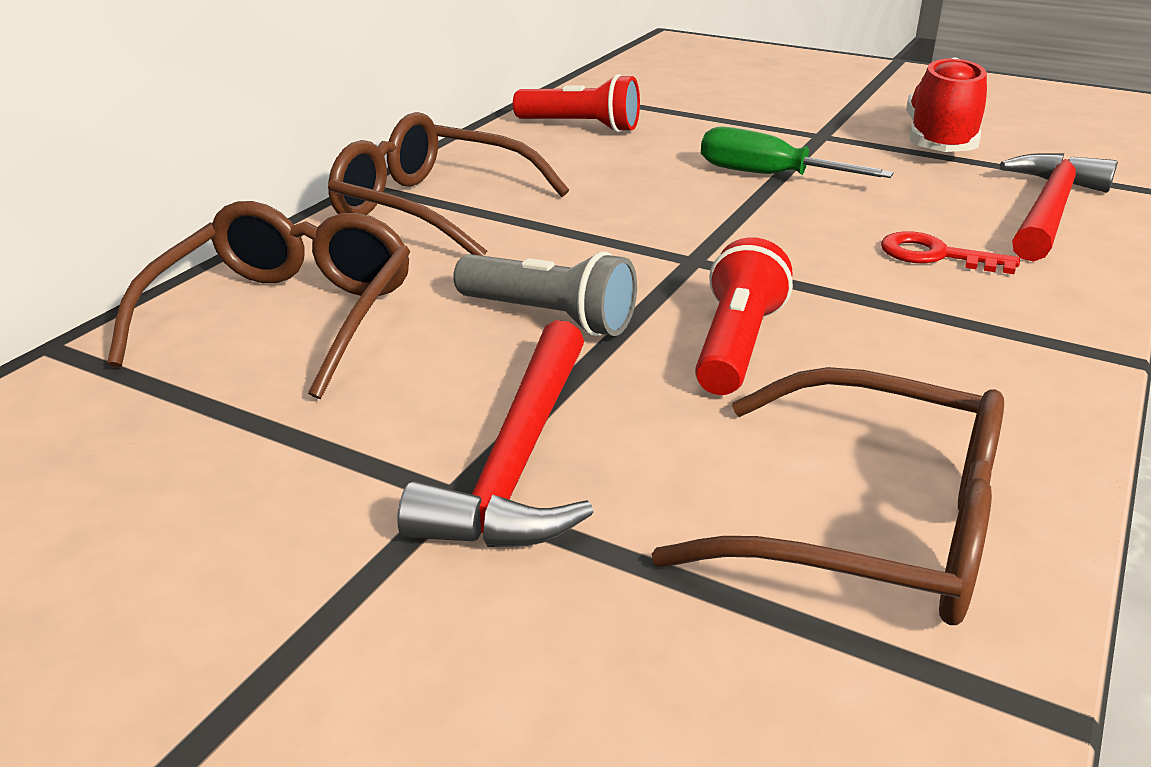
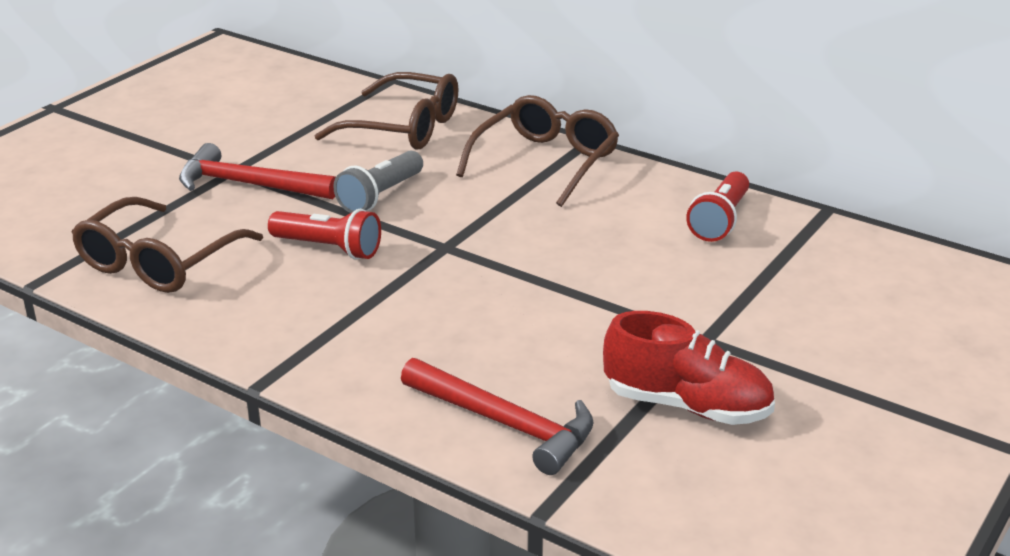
camera: 95 degrees right, 0 degrees up
(767, 175) = (599, 295): green screwdriver -> none
(936, 255) = (428, 343): red key -> none

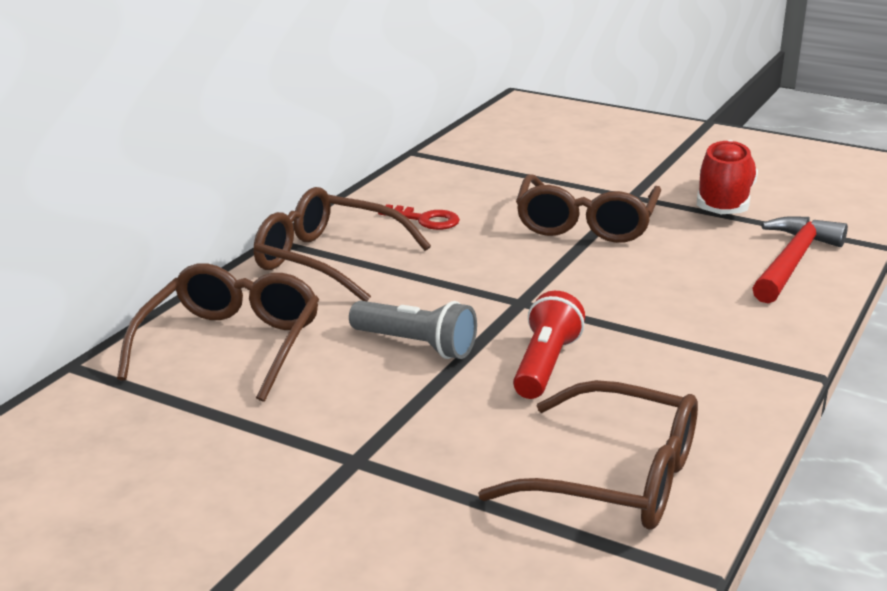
camera: 95 degrees left, 5 degrees down
(249, 184) = (396, 440): red hammer -> none
(620, 298) = (586, 224): none -> brown glasses
(634, 209) = (425, 220): none -> red key
(720, 221) = (441, 188): red flashlight -> none

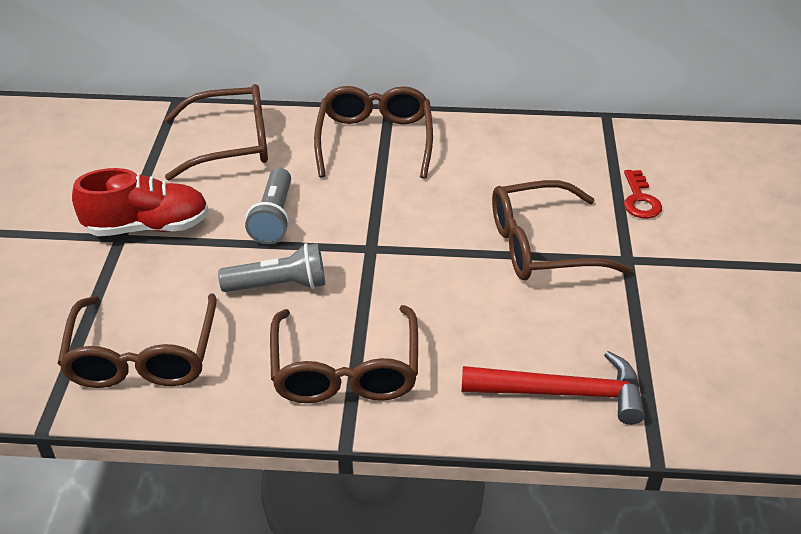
camera: 65 degrees right, 15 degrees up
(425, 220) = (478, 162): red key -> red key (640, 199)
(545, 365) = (279, 285): red flashlight -> grey flashlight
(712, 355) = (345, 371): none -> brown glasses
(724, 202) = (667, 322): red shoe -> red shoe (147, 227)

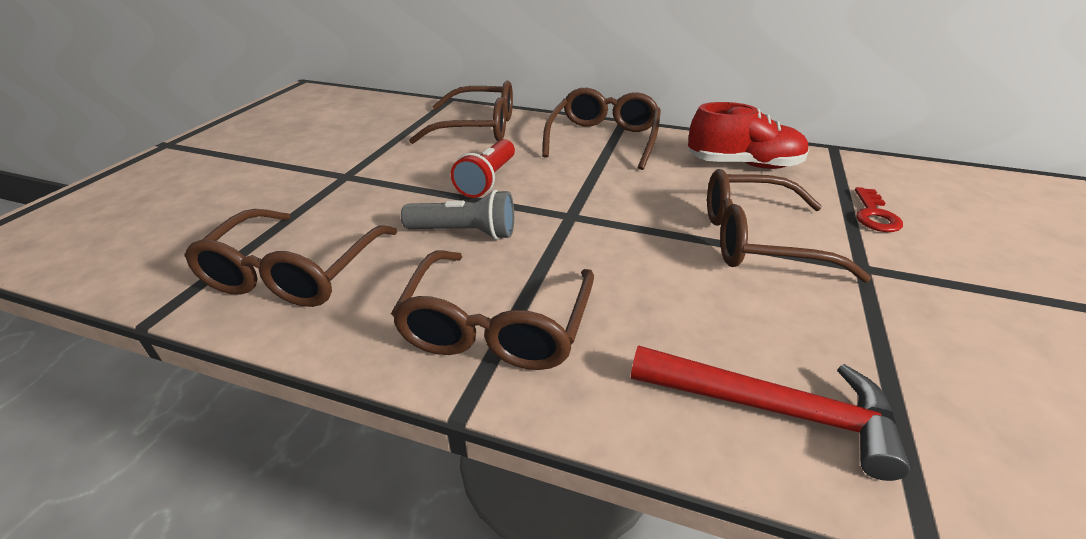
camera: 15 degrees right, 5 degrees down
(147, 227) = (373, 172): red shoe -> red shoe (743, 165)
(274, 218) = (487, 180): grey flashlight -> red flashlight

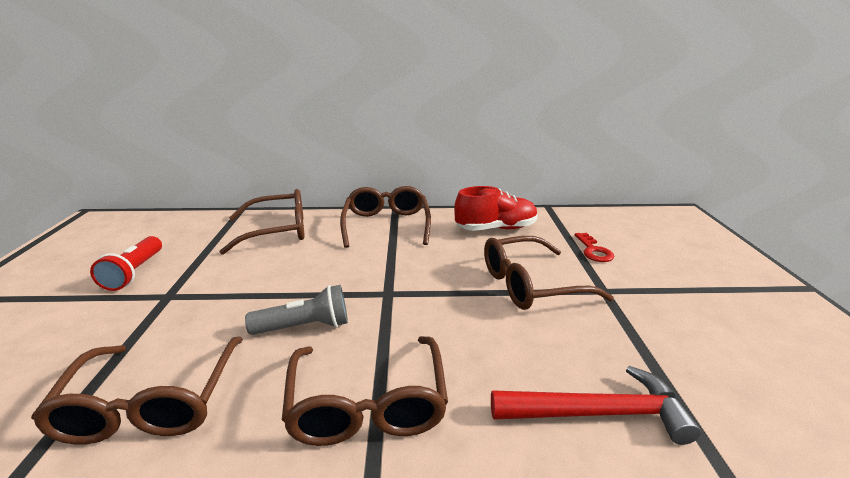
camera: 20 degrees left, 10 degrees down
(487, 180) = (305, 276): red flashlight -> red flashlight (134, 273)

